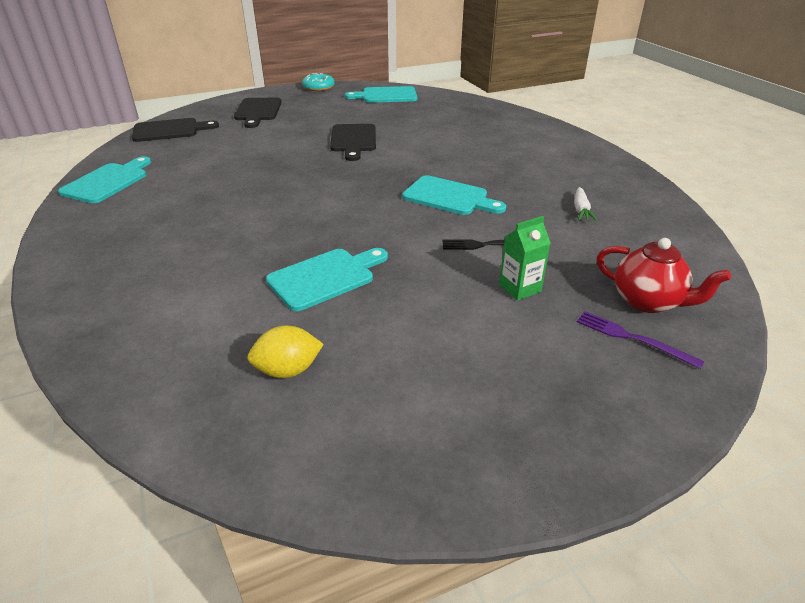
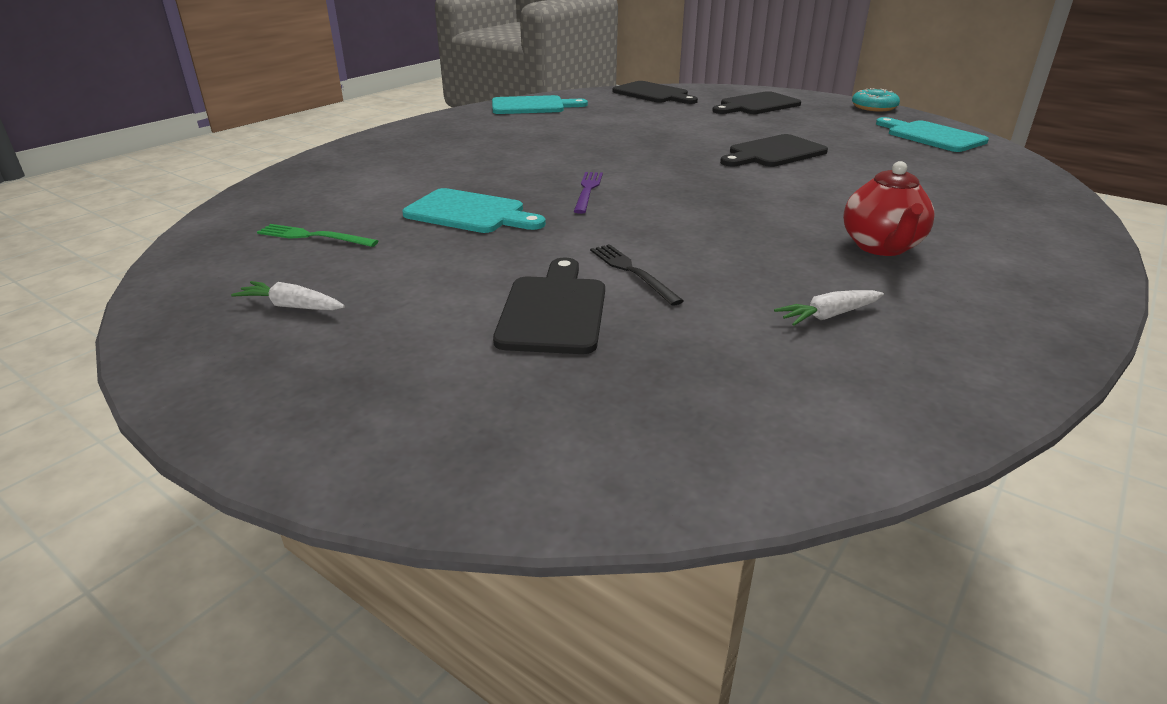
camera: 60 degrees right, 5 degrees down
(288, 370) = (313, 236): yellow lemon -> green fork
(428, 407) = (292, 306): none -> white carrot
(449, 197) = (720, 227): turquoise cutting board -> none
(519, 288) = (553, 311): green carton -> black cutting board
(632, 338) = (509, 411): purple fork -> purple fork (587, 190)
(647, 301) = (620, 412): red teapot -> red teapot (881, 247)

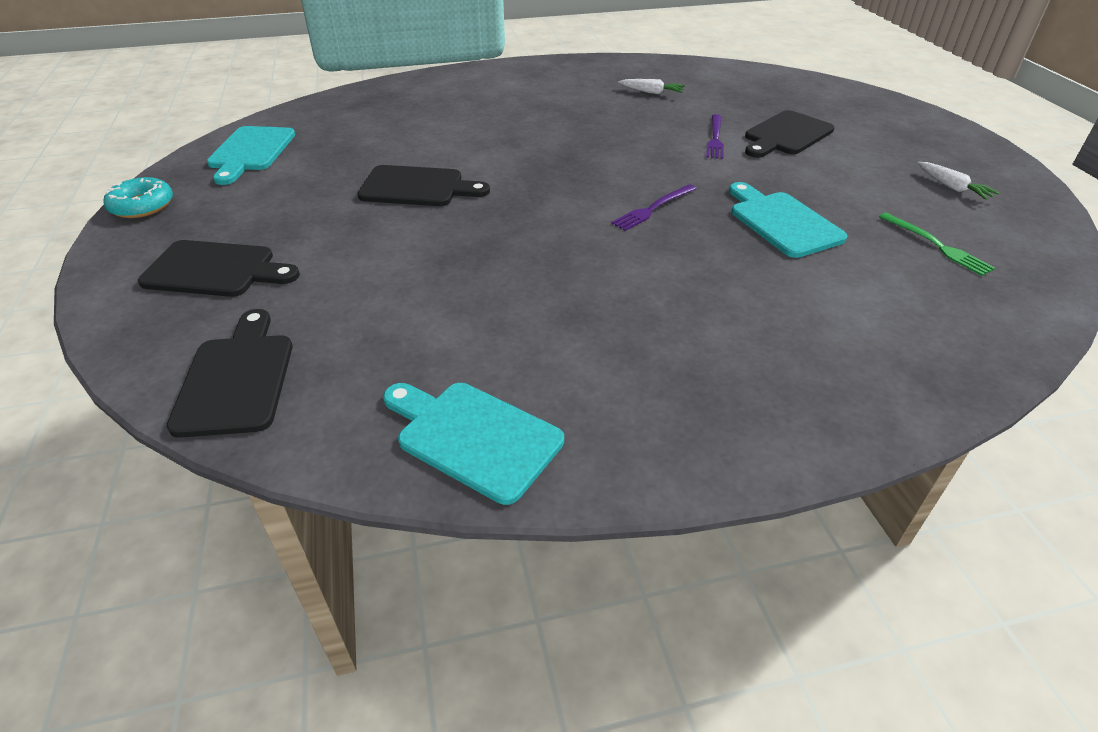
camera: 140 degrees left, 10 degrees up
(632, 272) = (715, 138): black fork -> purple fork
(881, 247) = (550, 104): red teapot -> none

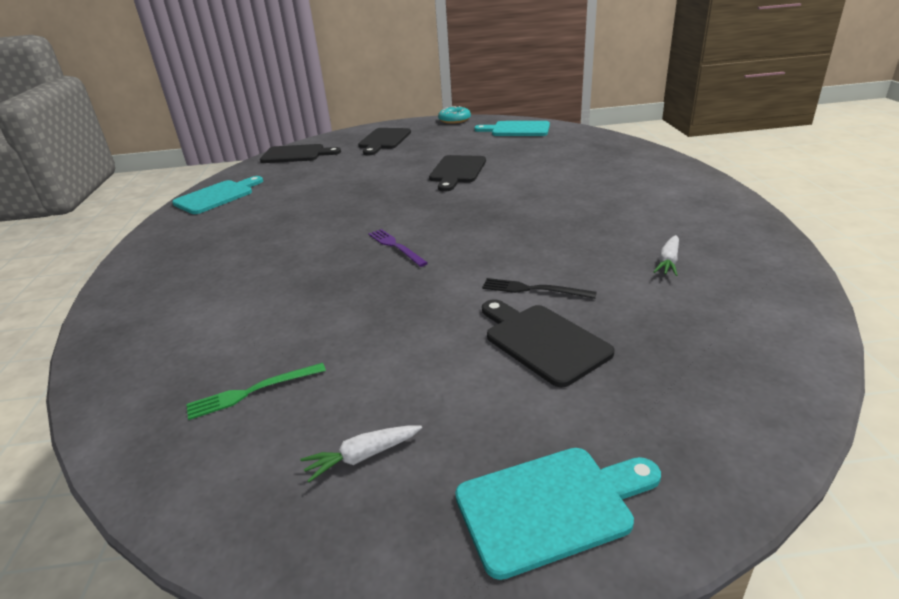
camera: 100 degrees right, 10 degrees down
(715, 138) = (533, 289): purple fork -> black fork
(782, 222) = (345, 303): turquoise cutting board -> turquoise cutting board (551, 506)

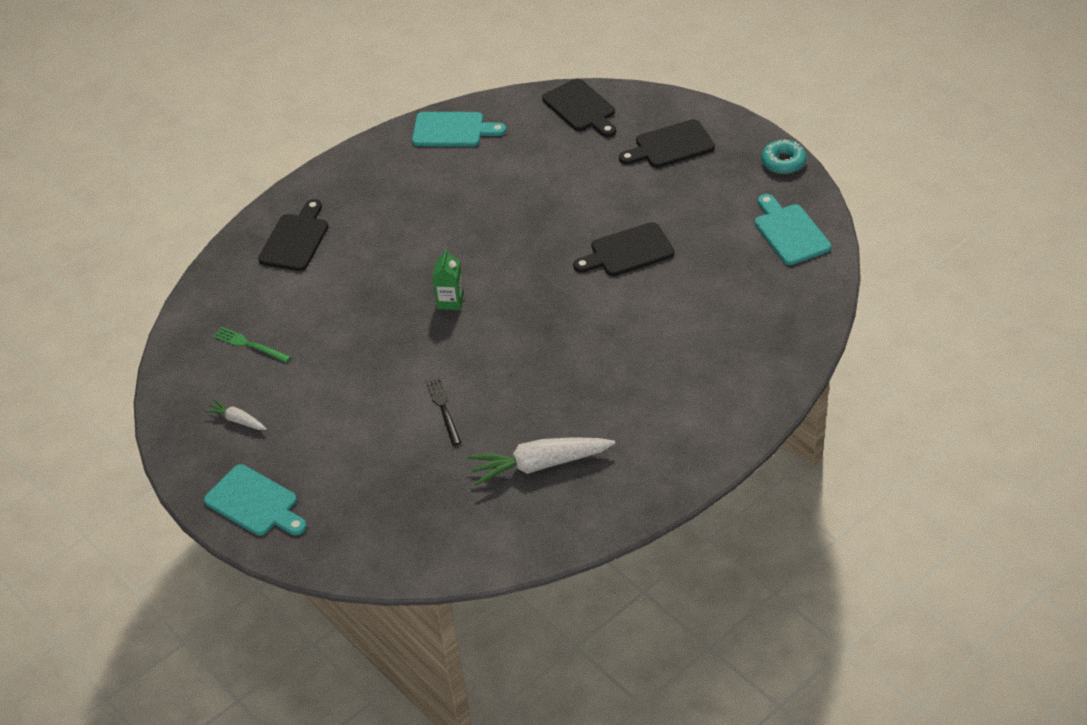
camera: 55 degrees right, 15 degrees up
(395, 246) = (450, 301): purple fork -> green carton
(542, 341) = (384, 441): black cutting board -> black cutting board (295, 240)
(668, 262) = (539, 465): white carrot -> white carrot, size x2.01

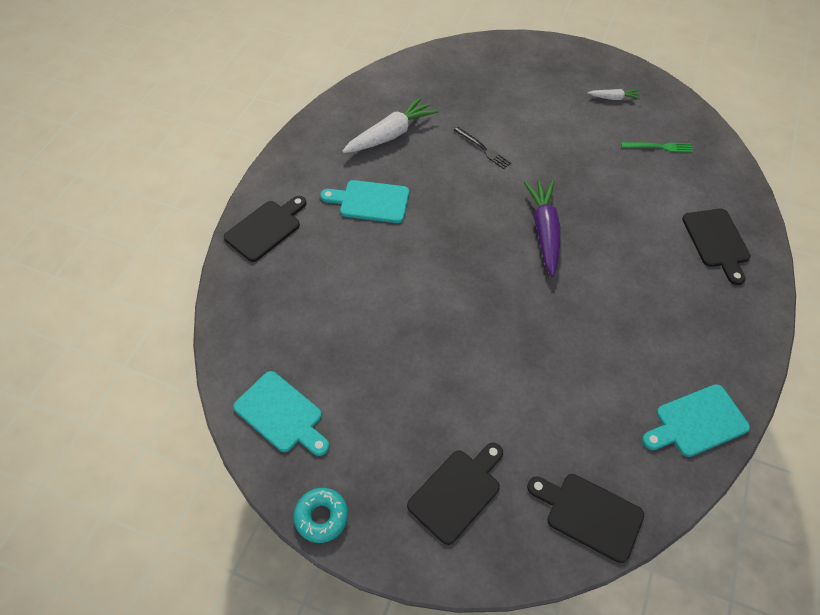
camera: 150 degrees right, 10 degrees up
(255, 503) = (554, 59): turquoise cutting board -> turquoise cutting board (370, 201)
(450, 301) = (544, 231): green carton -> purple carrot
(628, 251) = (427, 333): black cutting board -> black cutting board (265, 228)

